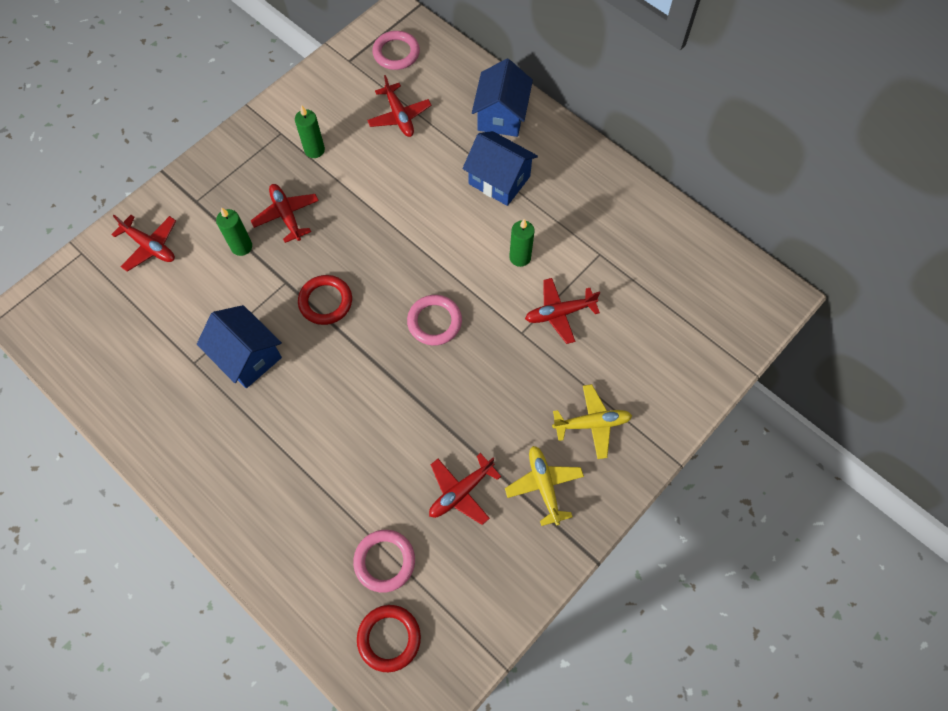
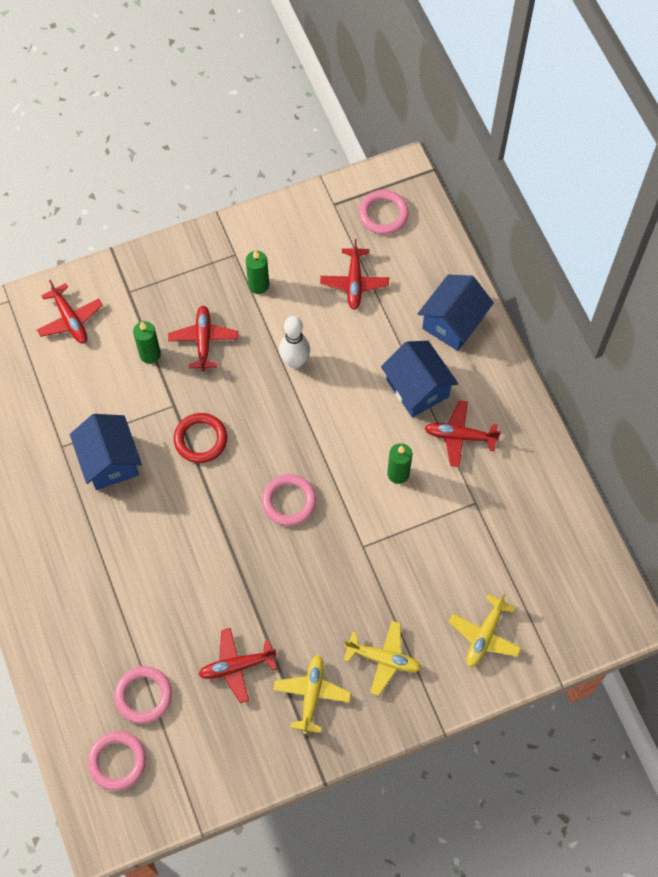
camera: 25 degrees right, 0 degrees up
(379, 200) = (295, 361): none -> white bowling pin
(389, 638) = (117, 761): red ring -> pink ring
(559, 313) = (407, 543): red plane -> red plane (459, 436)
(669, 363) = (484, 635): none -> yellow plane

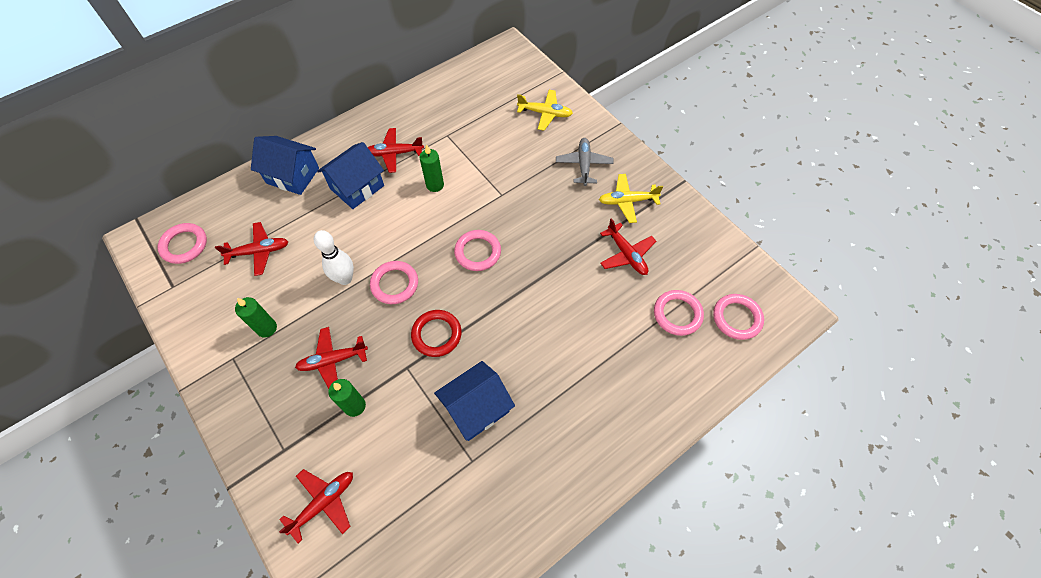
camera: 105 degrees left, 5 degrees down
(273, 409) = (395, 284): none -> pink ring
(383, 659) = (584, 165): yellow plane -> grey plane
(459, 436) = (394, 153): red plane -> red plane turned 90 degrees clockwise

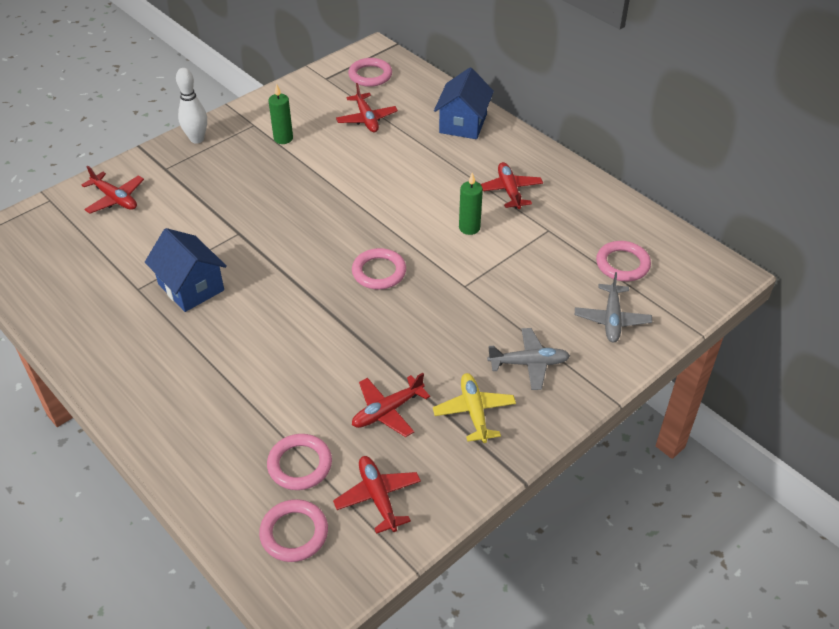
camera: 85 degrees right, 15 degrees down
(333, 360) = (248, 184): red plane -> red plane (378, 497)
(345, 279) = (339, 178): white bowling pin -> white bowling pin (197, 139)
(355, 406) = (201, 204): green candle -> none
(357, 187) = (455, 169): blue house -> none
(395, 284) = (334, 213): pink ring -> pink ring (622, 264)
(436, 334) = (274, 250): red ring -> none
(545, 113) = (612, 319): yellow plane -> grey plane

